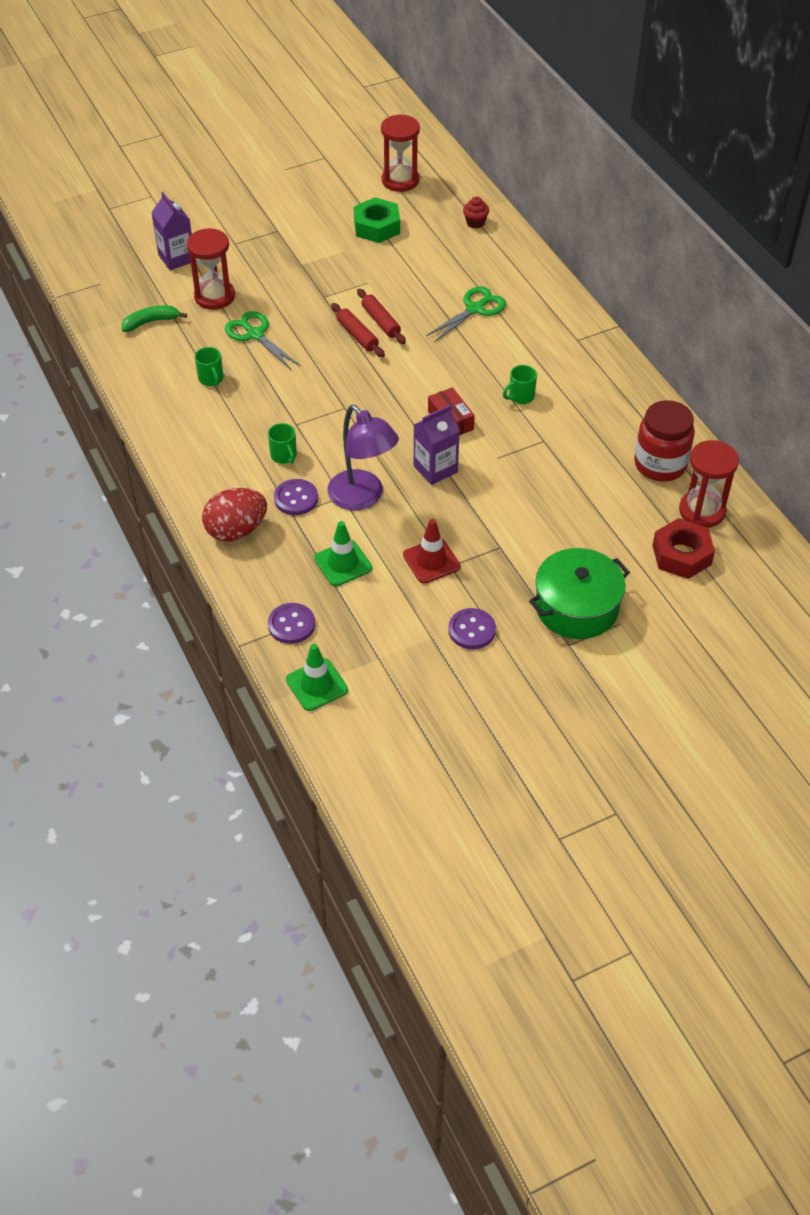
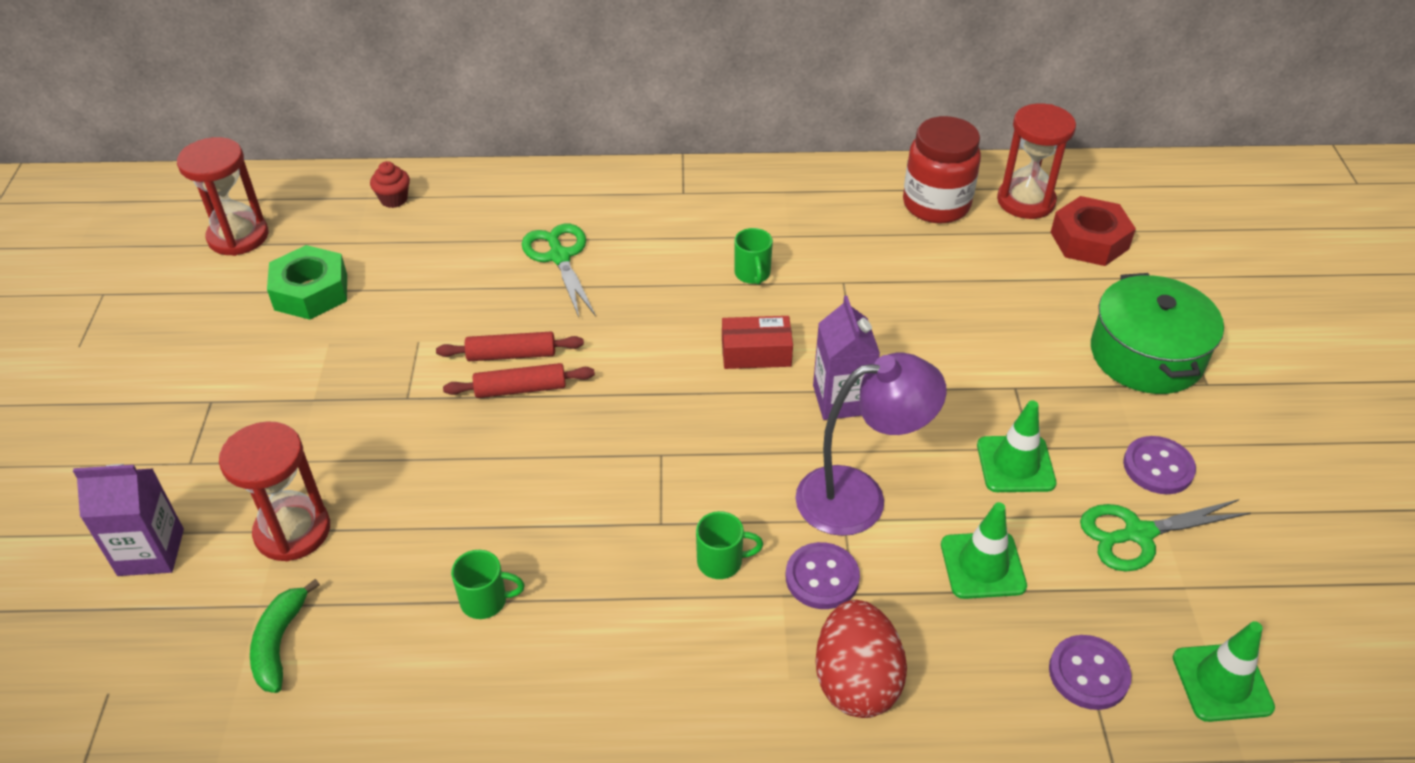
camera: 65 degrees left, 5 degrees down
(255, 334) = (425, 507): green scissors -> green scissors (1138, 534)
(431, 561) = (1015, 464): red traffic cone -> green traffic cone

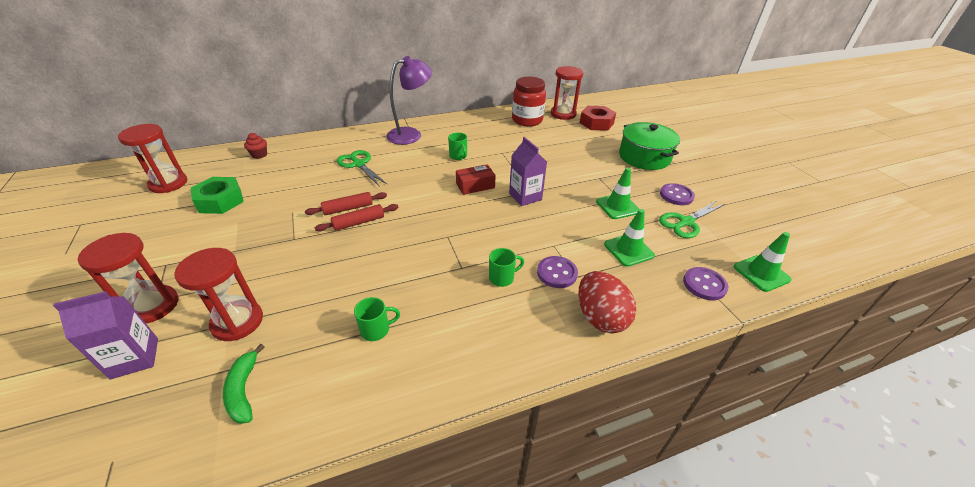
camera: 20 degrees left, 5 degrees down
(184, 472) = (152, 306): none -> red hourglass
(859, 497) = (555, 234): purple lamp -> purple lamp (411, 134)

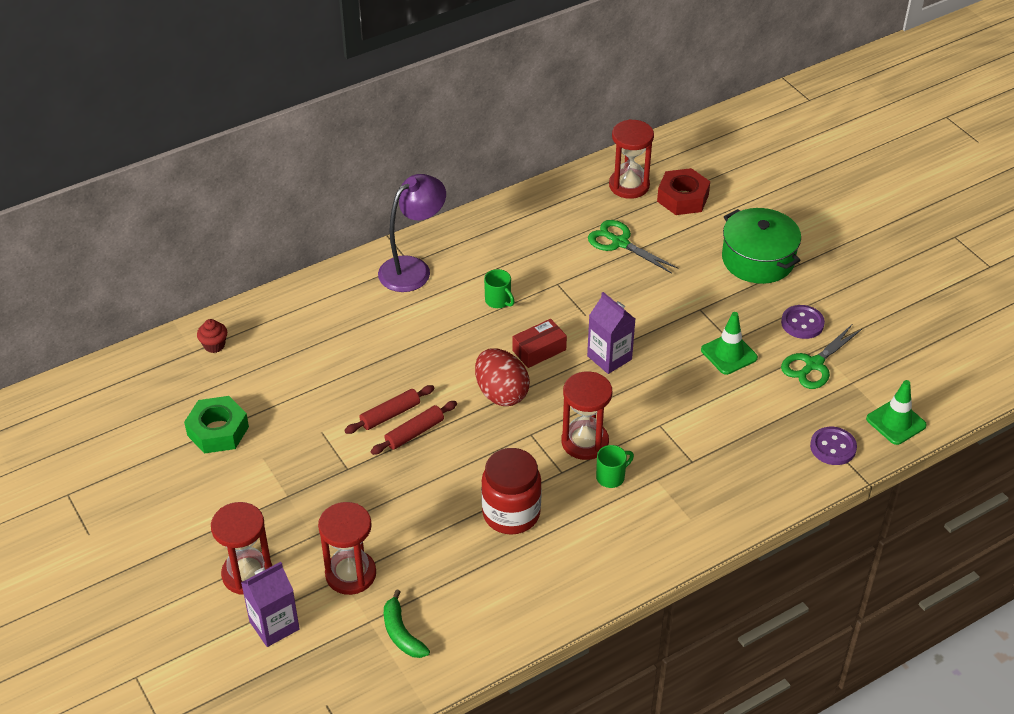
camera: 10 degrees left, 5 degrees up
(168, 183) = (126, 416): red hourglass -> red hourglass (585, 442)
(359, 164) = (365, 339): green scissors -> green scissors (620, 243)
(376, 330) = (499, 557): green mug -> none
(527, 120) = (577, 209): red jar -> red jar (511, 513)
(557, 273) = (670, 461): purple button -> none
(600, 317) = (725, 504): red egg -> red egg (501, 393)
(628, 250) = (747, 416): green traffic cone -> none

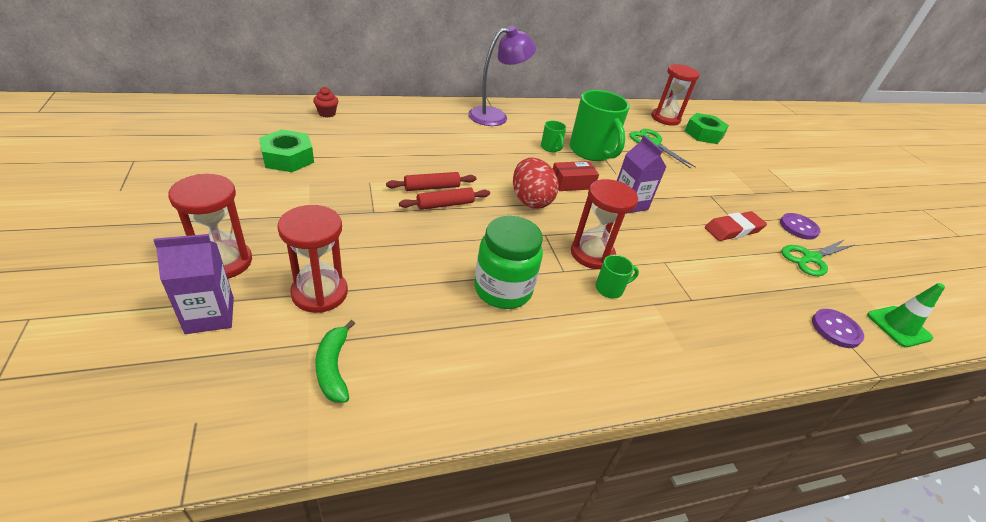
camera: 10 degrees right, 5 degrees down
(511, 513) = (503, 290): red jar -> green jar
(549, 288) = (592, 152): none -> green mug
(683, 198) = (703, 134): red nut -> green nut
(729, 354) = (733, 230): green traffic cone -> red eraser
(758, 259) = (760, 180): green pot -> none

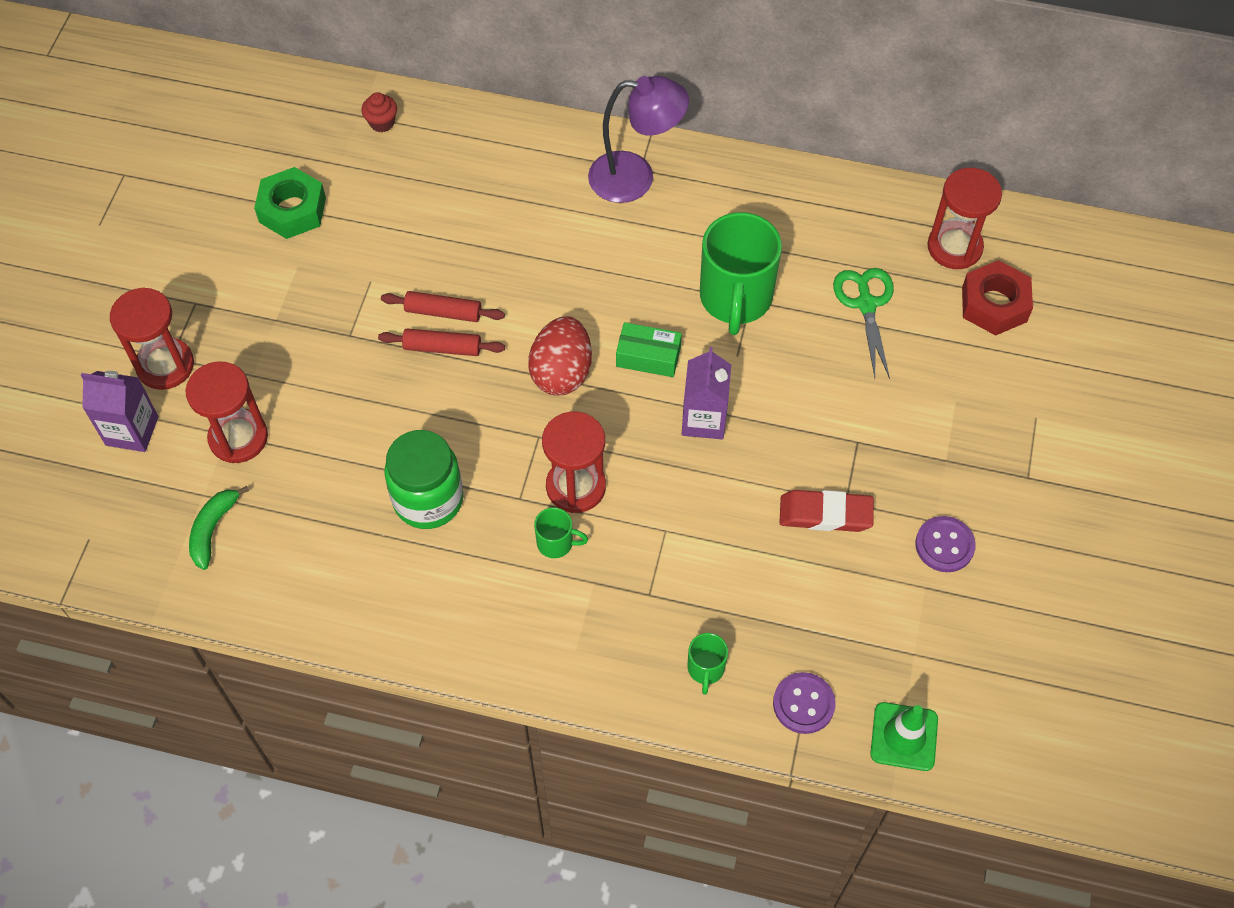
camera: 35 degrees right, 20 degrees up
(551, 148) = (673, 274): green mug -> green mug (705, 669)
(572, 183) = (648, 357): red box -> green box
(703, 134) = (994, 304): green nut -> red nut
(811, 258) = (898, 600): green scissors -> none

